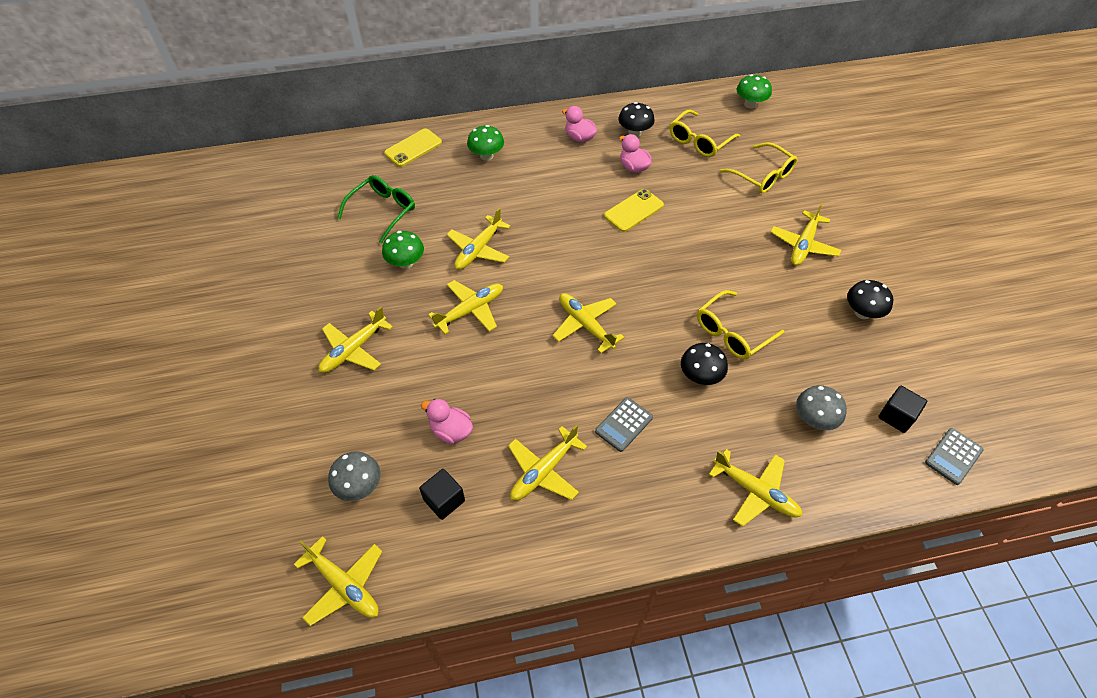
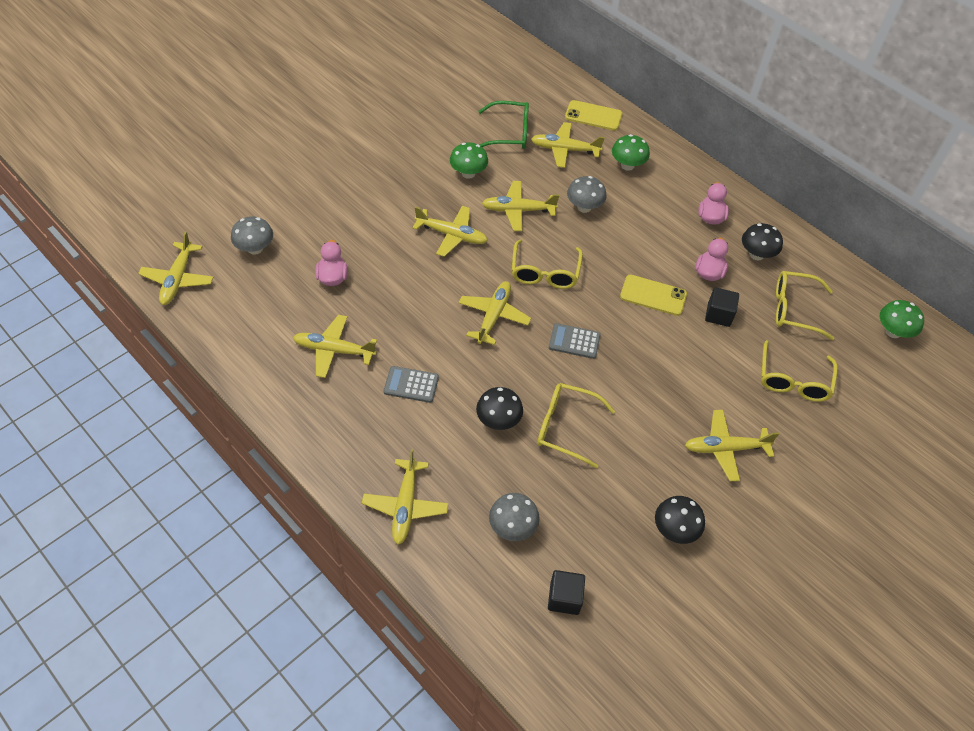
camera: 55 degrees right, 0 degrees up
(354, 349) = (365, 186): yellow plane -> yellow plane (565, 150)
(444, 500) = (273, 301): black cube -> black cube (718, 315)
(510, 205) = (584, 207): none -> grey mushroom
(562, 266) = (545, 272): none -> yellow glasses
(953, 456) = (550, 663): grey calculator -> grey calculator (574, 341)

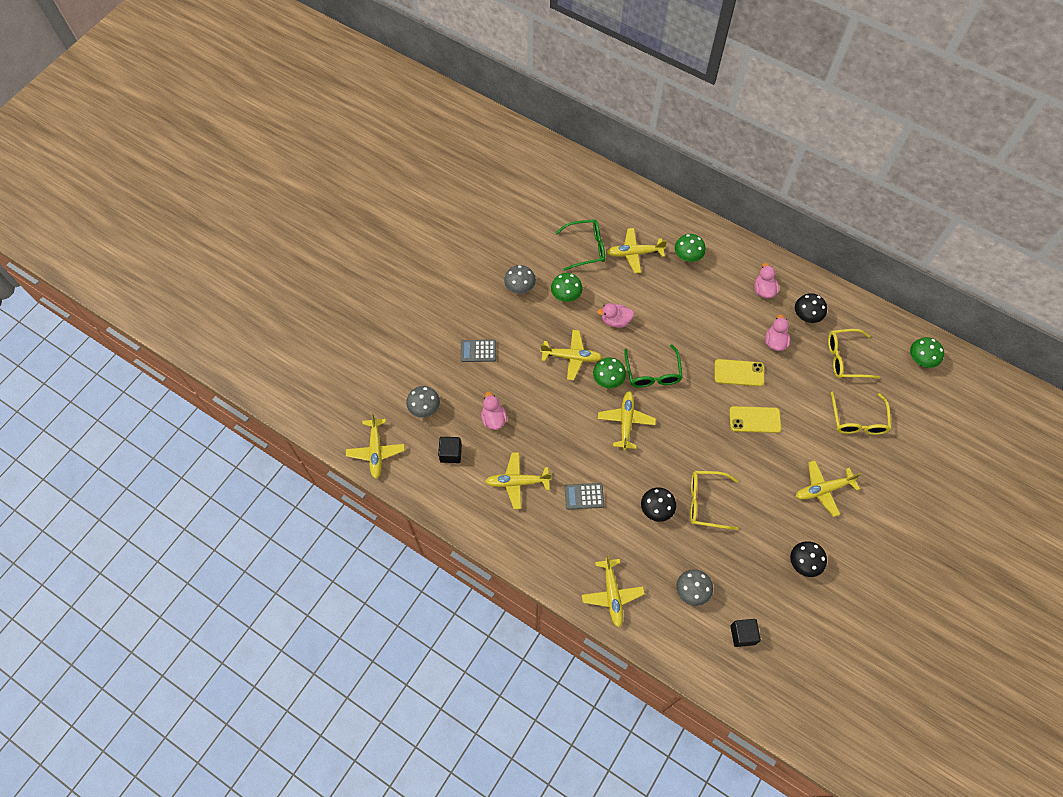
camera: 10 degrees left, 10 degrees up
(487, 267) = (608, 380): none -> green mushroom
(518, 210) = (615, 321): yellow plane -> pink duck
(545, 272) = (652, 373): yellow glasses -> green glasses
(574, 341) = (692, 428): grey calculator -> grey calculator (478, 351)
(584, 207) = (665, 305): grey mushroom -> grey mushroom (520, 287)
(593, 116) = (647, 214): yellow phone -> yellow phone (755, 420)
(718, 315) = (791, 377): black cube -> black cube (450, 453)

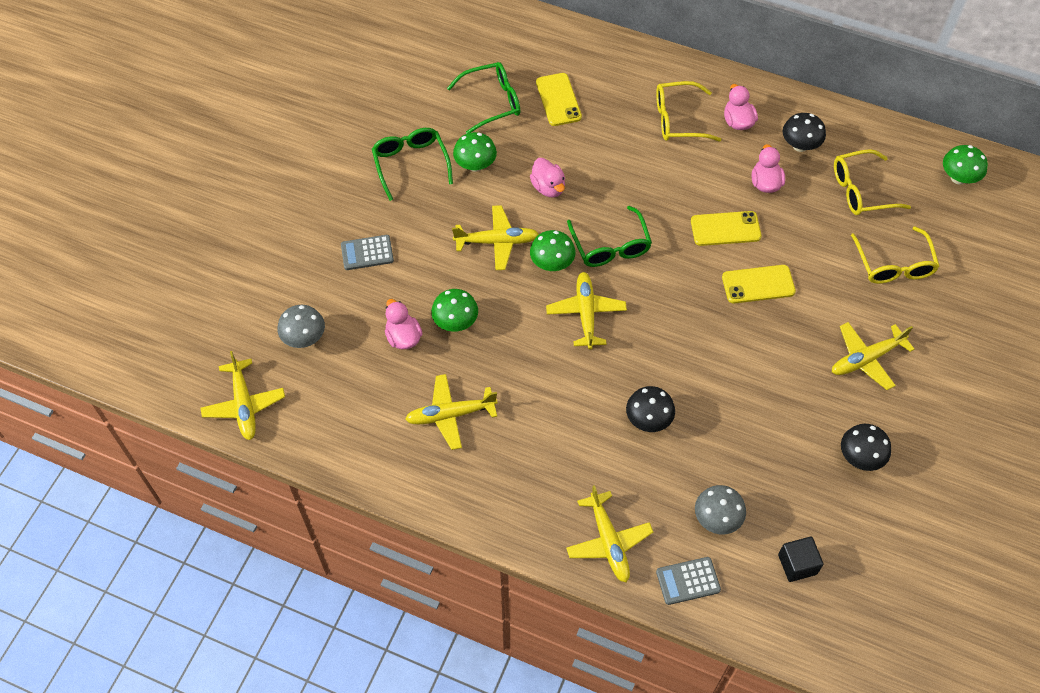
camera: 10 degrees left, 5 degrees down
(450, 453) = (351, 391): black cube -> none
(520, 287) = (411, 164): grey mushroom -> green glasses
(584, 496) = (546, 419): grey calculator -> grey calculator (688, 581)
(615, 321) = (548, 187): pink duck -> pink duck turned 105 degrees counterclockwise
(634, 253) = (558, 100): yellow plane -> yellow phone
(687, 256) = (629, 94): green mushroom -> green mushroom (455, 322)
(706, 502) = (714, 400): yellow glasses -> yellow glasses (678, 119)

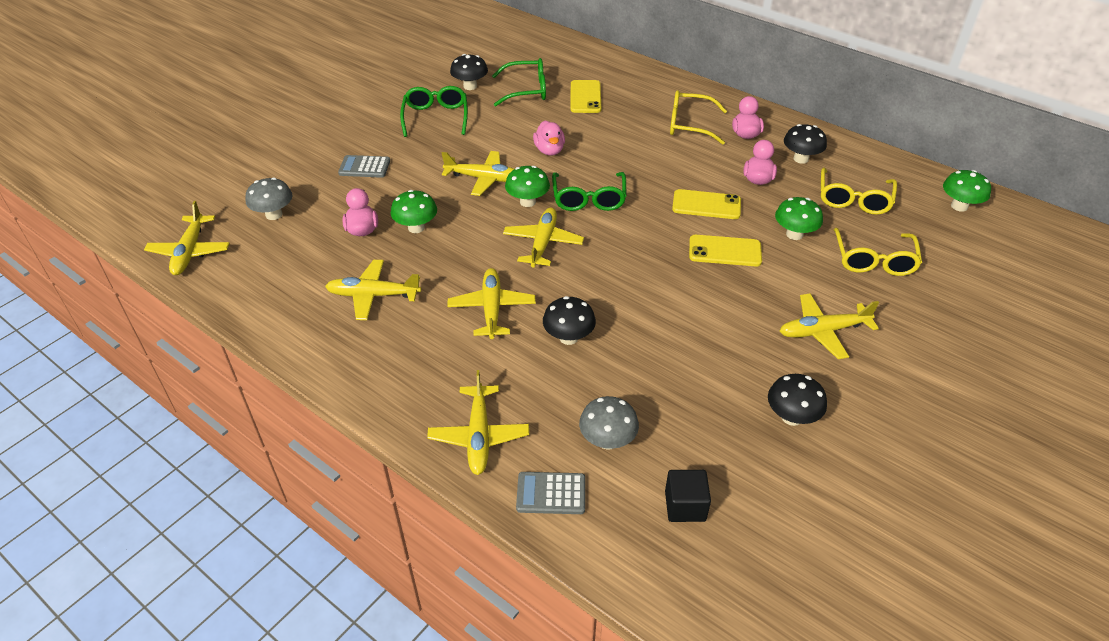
camera: 15 degrees right, 15 degrees down
(428, 108) = (470, 86): none -> black mushroom
(475, 165) = (491, 126): green mushroom -> green mushroom (794, 234)
(567, 404) = (492, 309): none -> yellow plane
(861, 190) = (853, 199): yellow glasses -> yellow glasses turned 75 degrees counterclockwise

